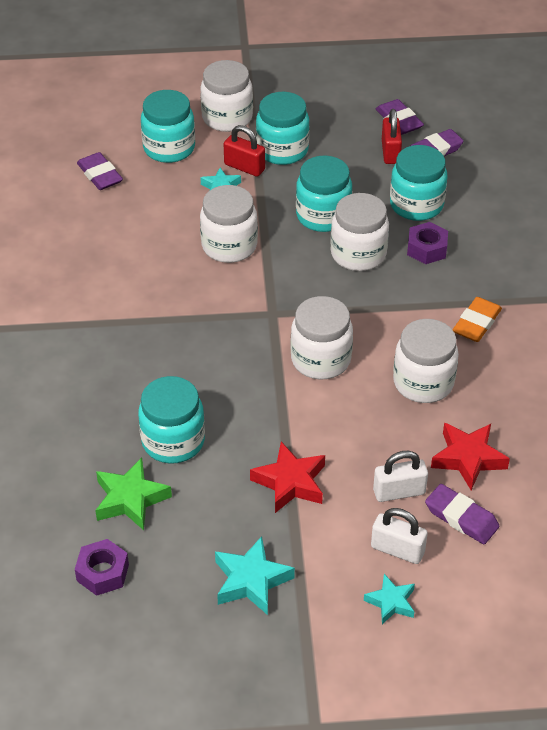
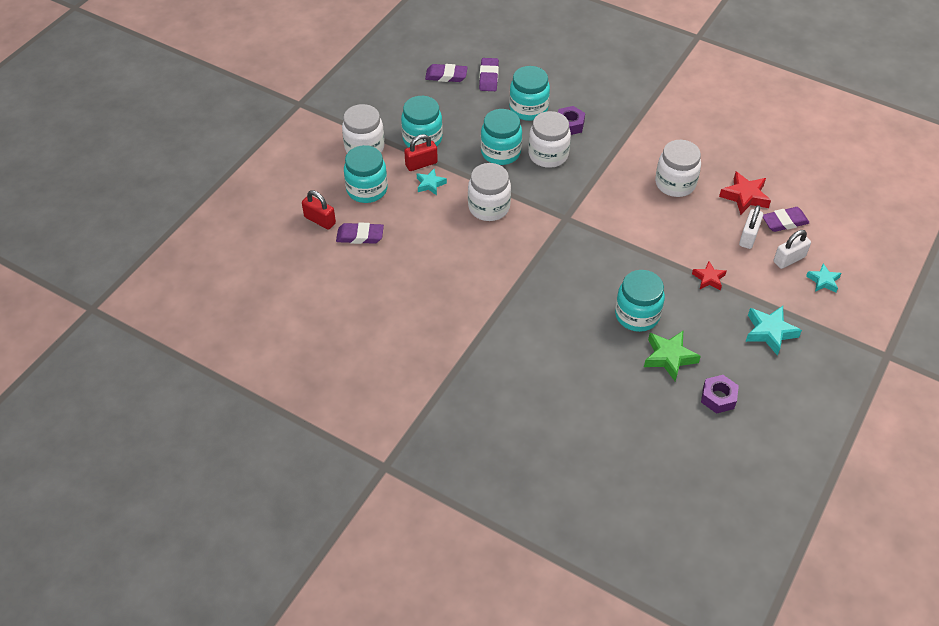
camera: 55 degrees left, 5 degrees up
(290, 482) = (708, 278): red star -> red star, size x0.64
(320, 360) = (622, 216): white jar -> none
(390, 152) = (471, 94): red padlock -> red padlock (320, 220)
(476, 323) = (647, 138): orange eraser -> none

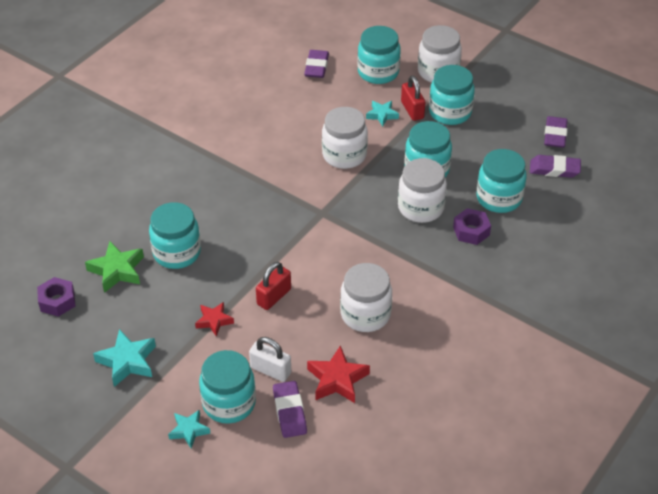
camera: 95 degrees right, 5 degrees down
(320, 220) = (340, 42): red padlock -> red padlock (274, 297)
(789, 259) = (229, 403): white padlock -> turquoise jar

